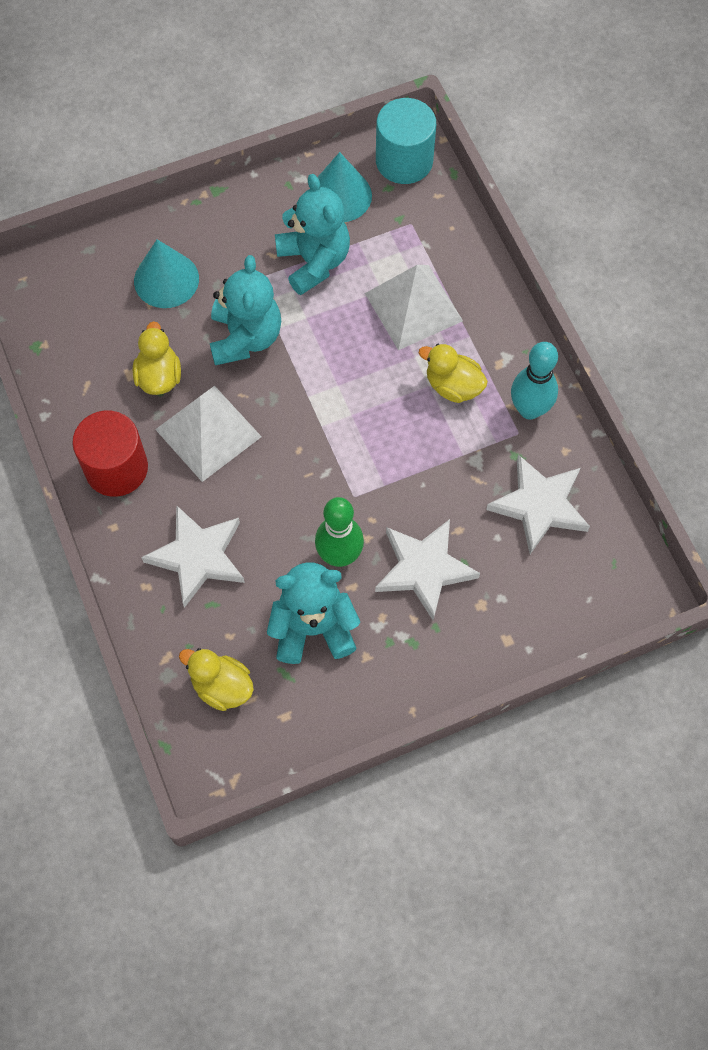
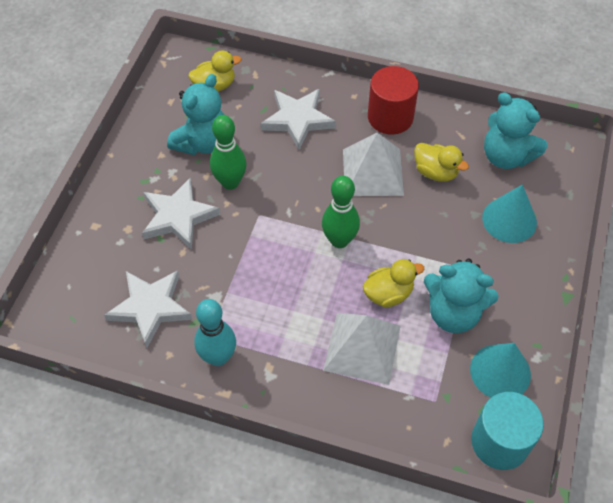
camera: 130 degrees right, 10 degrees down
(245, 337) = (425, 233): turquoise teddy bear -> turquoise teddy bear (506, 156)
(319, 403) = (339, 240): none -> green bowling pin
(453, 386) = (279, 324): yellow duck -> yellow duck (388, 294)

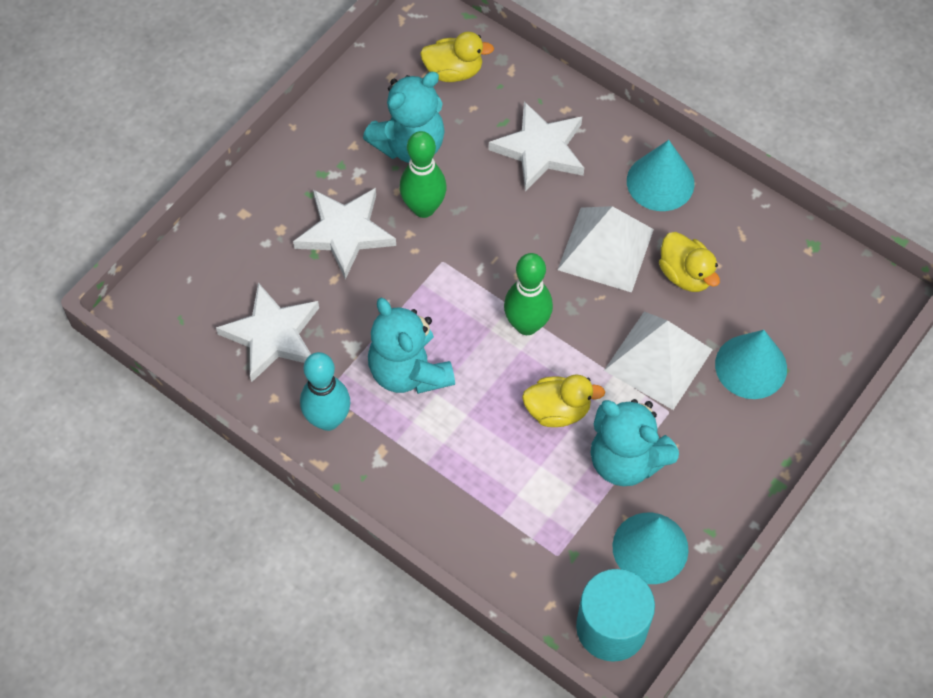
camera: 20 degrees right, 5 degrees up
(362, 348) = (499, 464): white pyramid -> white pyramid (658, 360)
(390, 117) = (660, 182): red cylinder -> turquoise cone
(506, 156) = (787, 281): turquoise teddy bear -> turquoise teddy bear (409, 371)

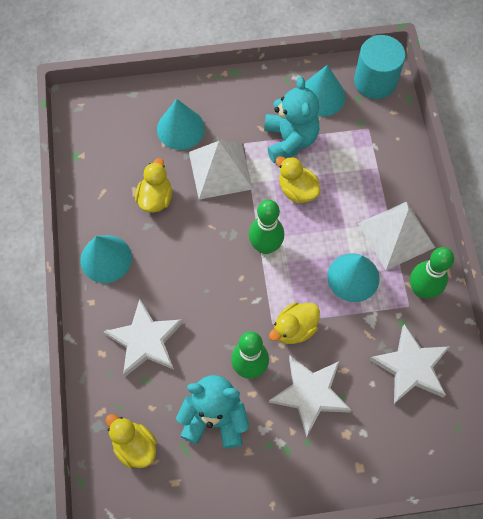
camera: 135 degrees left, 5 degrees up
(328, 419) = (421, 290): turquoise bowling pin -> green bowling pin
(409, 371) = (353, 277): turquoise teddy bear -> turquoise cone
(417, 274) = (294, 328): none -> yellow duck
(606, 249) = (179, 248): white pyramid -> white pyramid (396, 235)

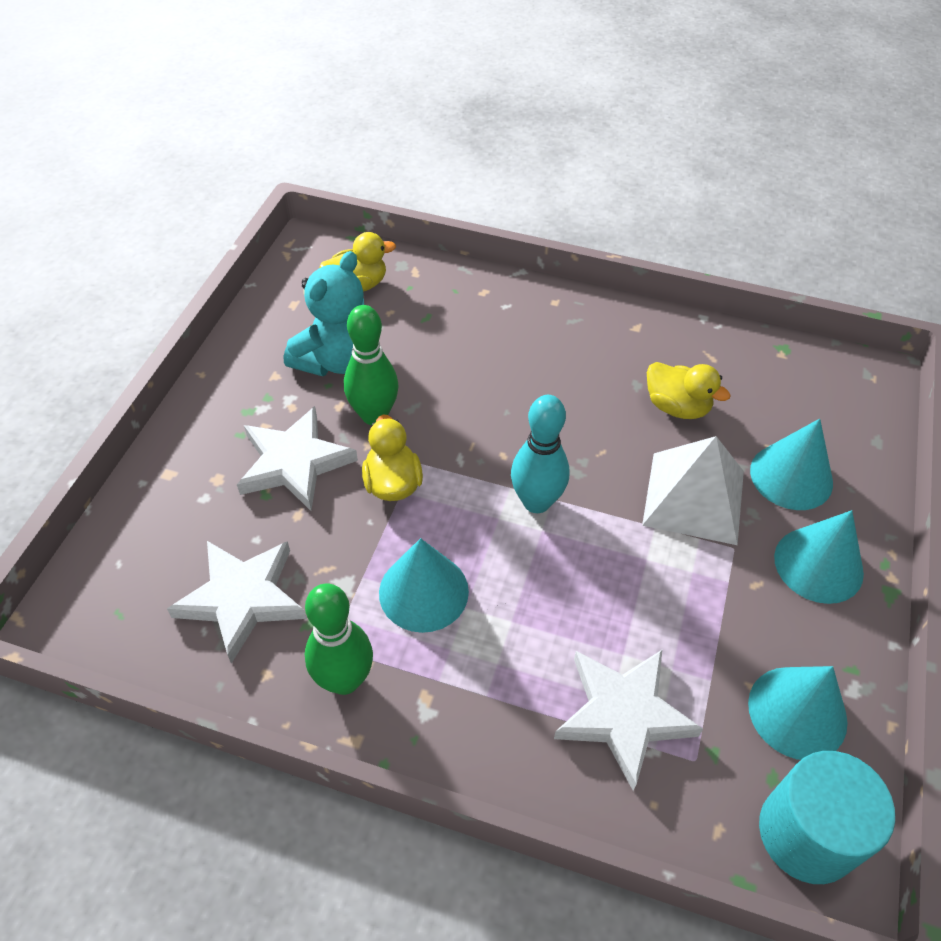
camera: 115 degrees right, 15 degrees down
(106, 258) = (607, 331): turquoise cone -> turquoise cone (818, 564)
(145, 340) = (475, 332): white star -> white star (623, 715)
(265, 246) = (536, 502): green bowling pin -> turquoise bowling pin
(290, 140) = (716, 616): turquoise teddy bear -> none
(297, 190) = (613, 584): yellow duck -> none
(396, 235) = (459, 692): white pyramid -> none

